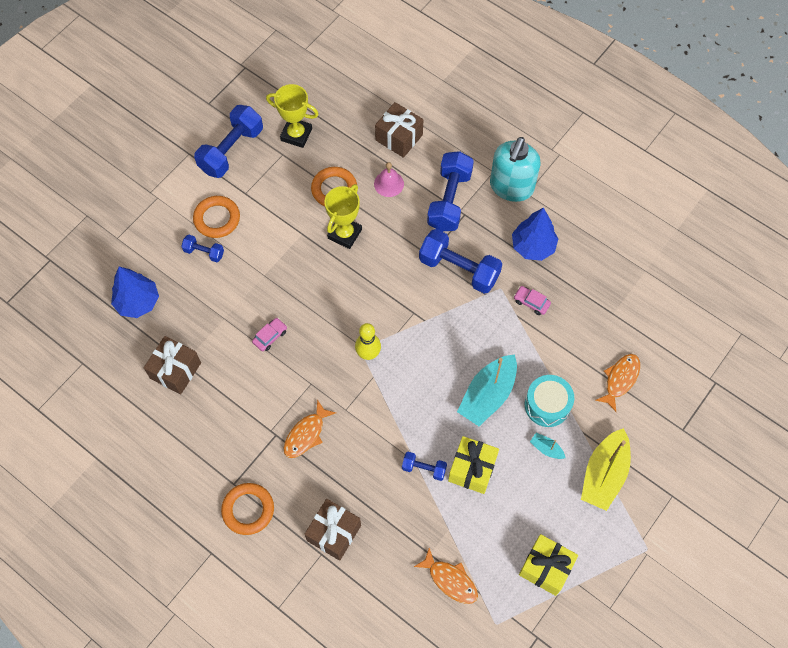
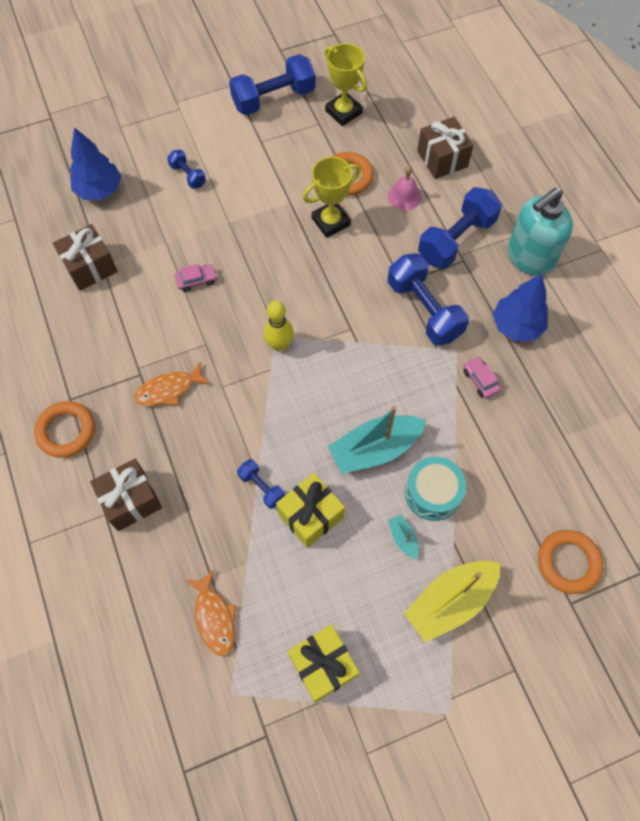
camera: 30 degrees right, 0 degrees up
(217, 219) = (220, 152): orange ring -> orange ring (568, 562)
(620, 379) = (530, 510): orange fish -> none

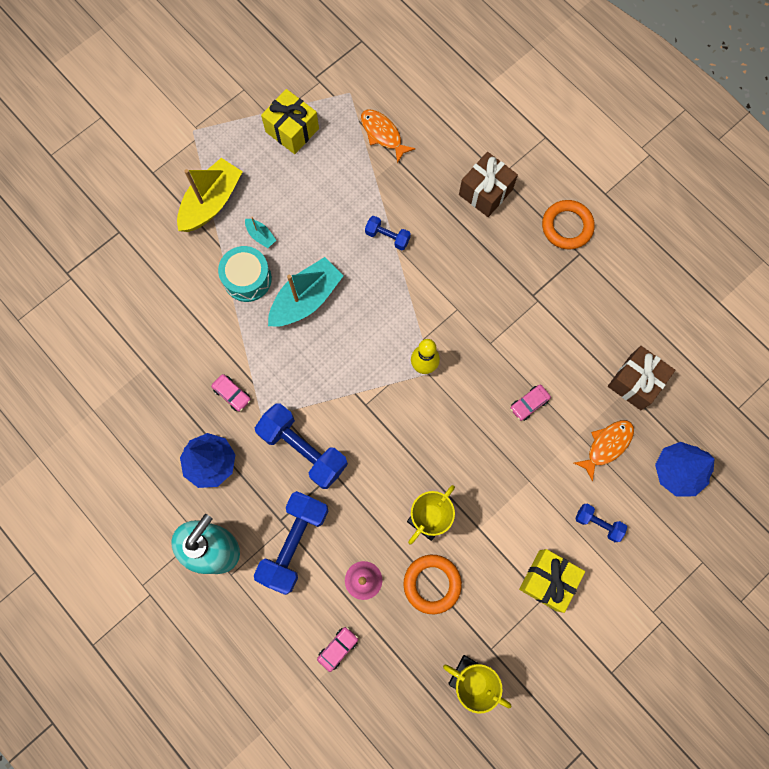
camera: 160 degrees right, 10 degrees up
(169, 389) = (501, 290): orange fish -> orange fish (606, 446)
(273, 99) = (556, 667): blue dumbbell -> none
(310, 516) = (339, 228): yellow gift -> yellow gift (547, 580)
(442, 159) = (338, 648): brown gift -> pink car
(568, 562) = (126, 261): orange ring -> none

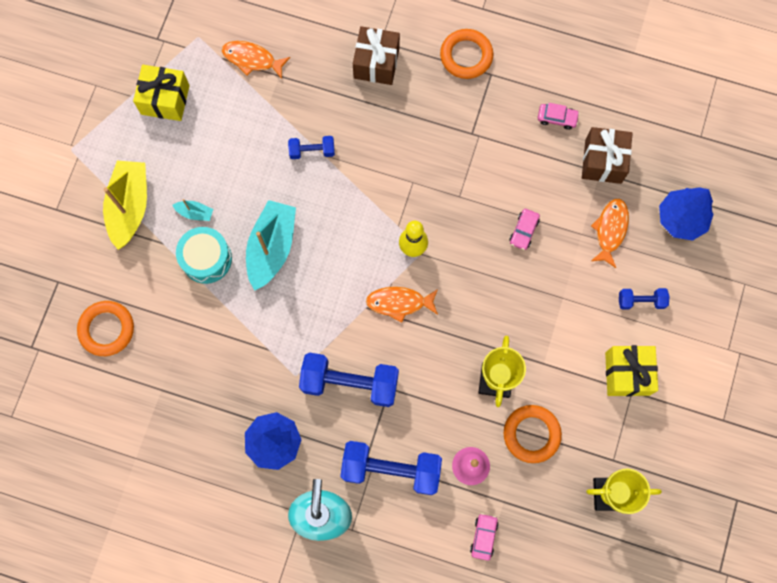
camera: 30 degrees left, 0 degrees up
(133, 292) = (107, 329): none -> orange ring
(232, 394) = (256, 370): pink car -> pink car (557, 118)
(294, 543) = (391, 469): blue dumbbell -> blue dumbbell turned 75 degrees counterclockwise
(385, 405) = (399, 303): none -> orange fish

